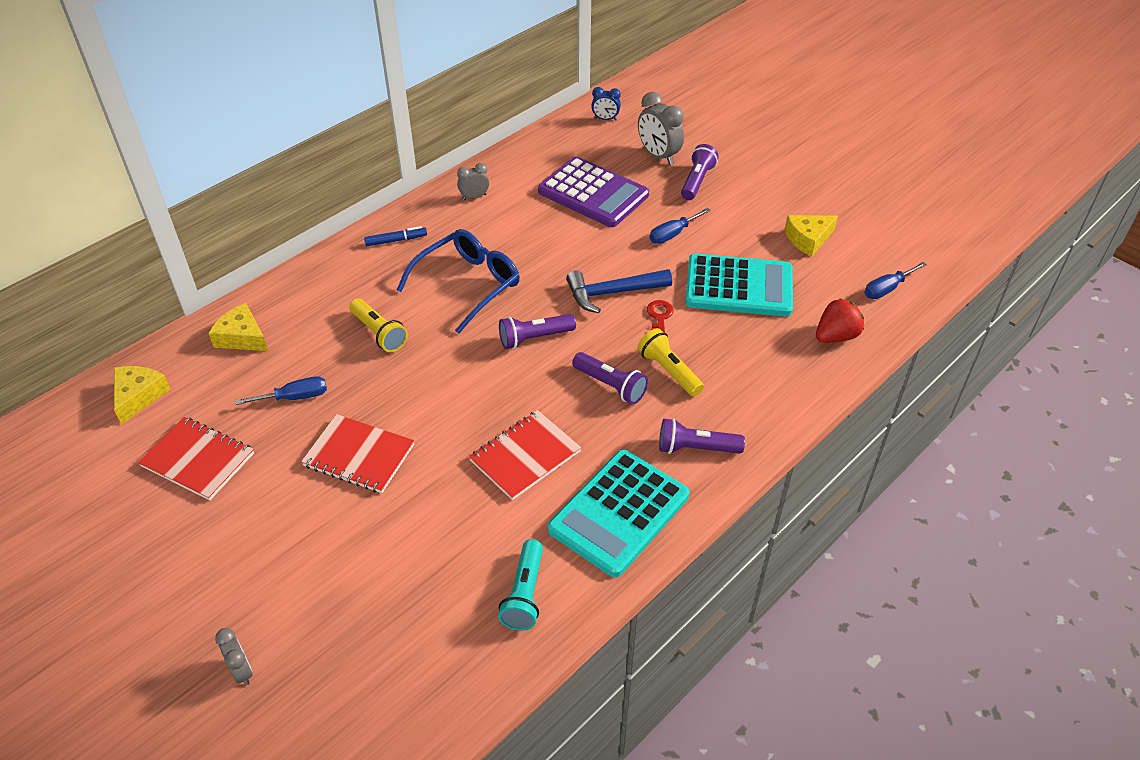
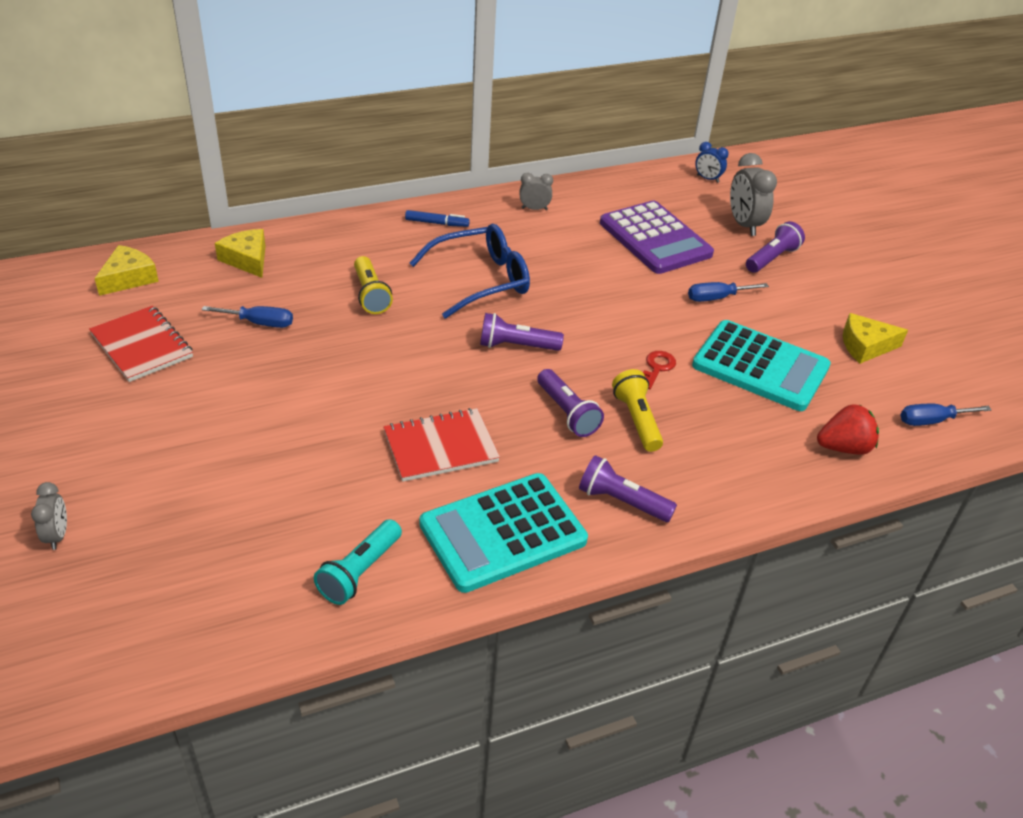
camera: 20 degrees right, 5 degrees down
(359, 455) = (284, 391): red notebook -> none
(612, 293) = (620, 331): blue hammer -> none

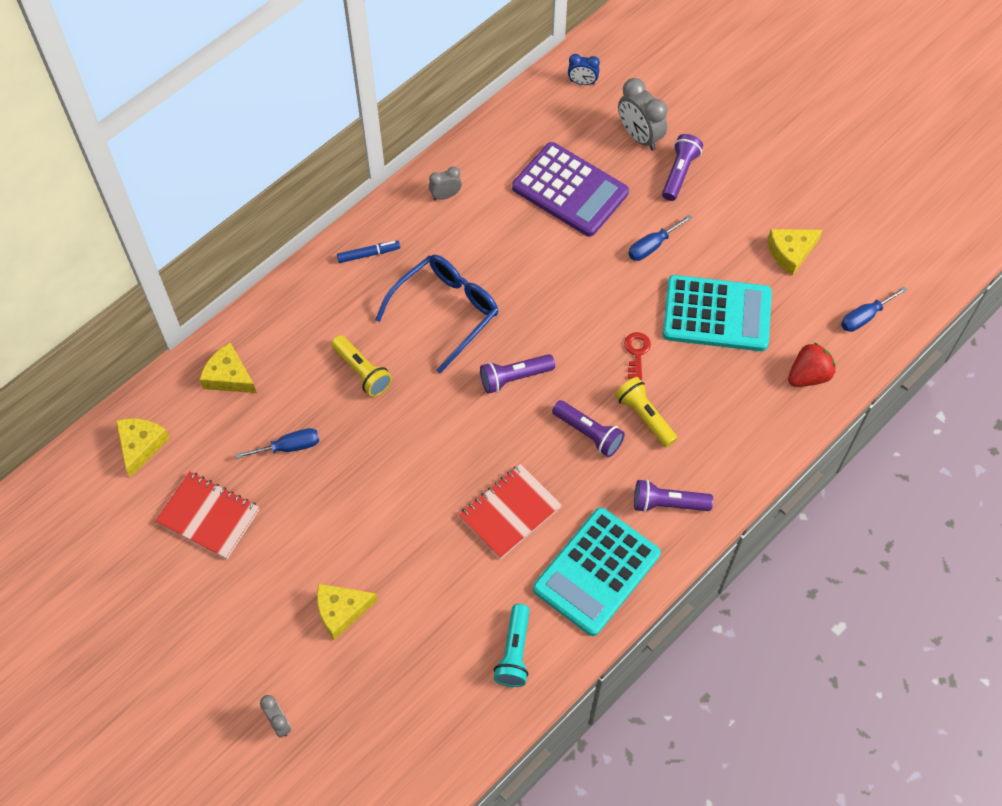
camera: 20 degrees left, 20 degrees up
(203, 464) = (341, 611): none -> yellow cheese

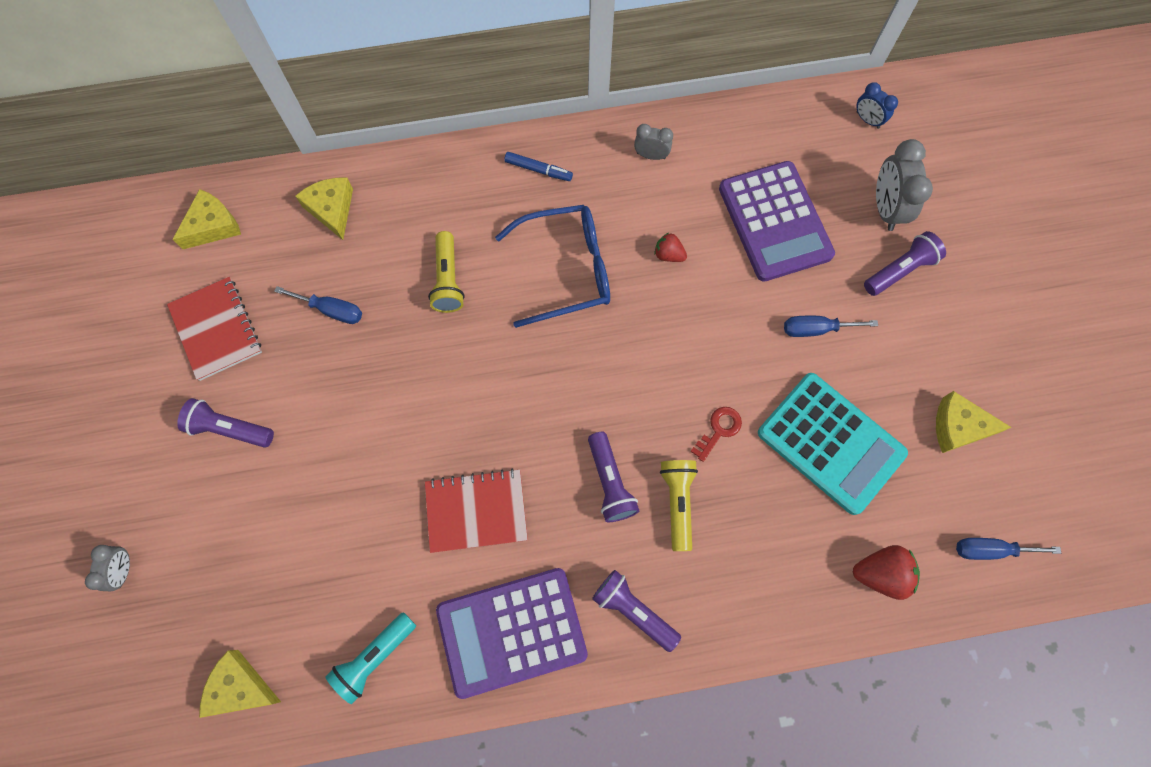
camera: 35 degrees right, 10 degrees up
(341, 611) = (256, 500): yellow cheese -> yellow cheese (240, 687)
(512, 257) = (668, 255): none -> red strawberry
(514, 378) = (581, 377): purple flashlight -> purple flashlight (229, 429)
(596, 572) = (512, 632): turquoise calculator -> purple calculator

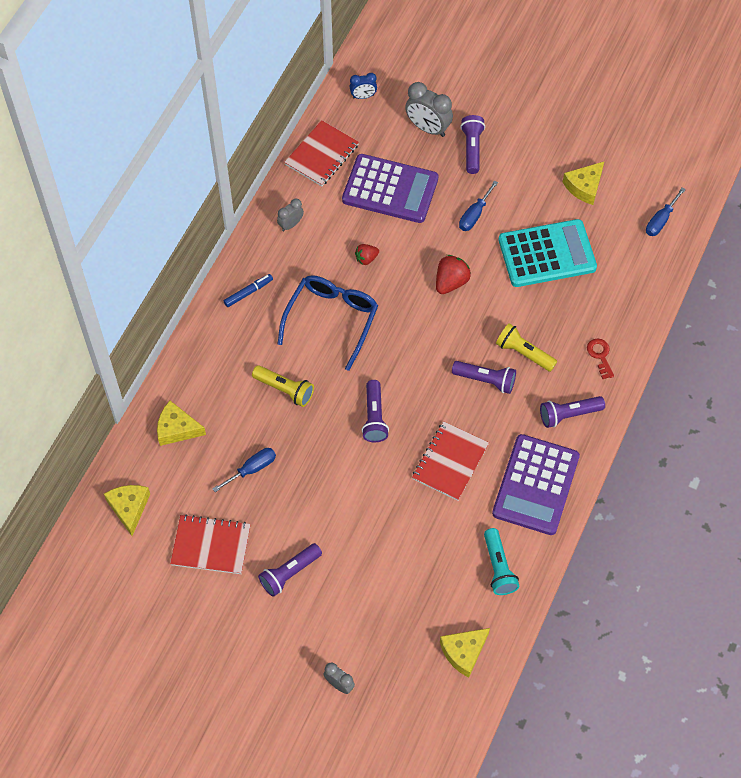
camera: 55 degrees left, 10 degrees down
(477, 392) = (374, 417): none -> purple flashlight
(719, 430) = (497, 304): red key -> red key (600, 356)
(760, 128) = (321, 155): none -> red notebook
(880, 573) = (636, 280): red strawberry -> red strawberry (451, 282)

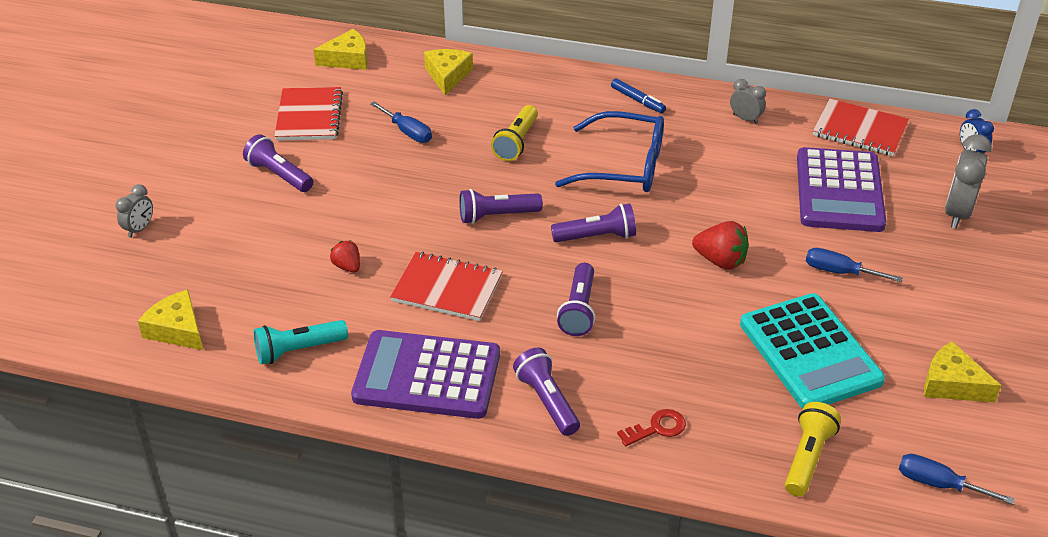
camera: 80 degrees right, 20 degrees down
(366, 259) = (724, 183): red strawberry -> red strawberry (347, 266)
(472, 148) = (949, 258): purple flashlight -> purple flashlight (597, 236)
(523, 353) = (634, 343): yellow flashlight -> yellow flashlight (807, 458)

